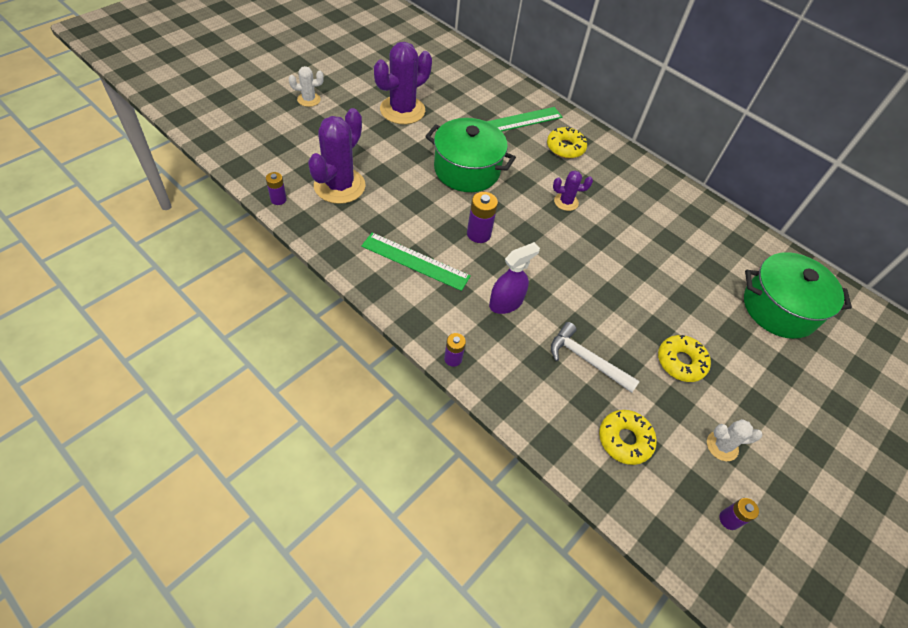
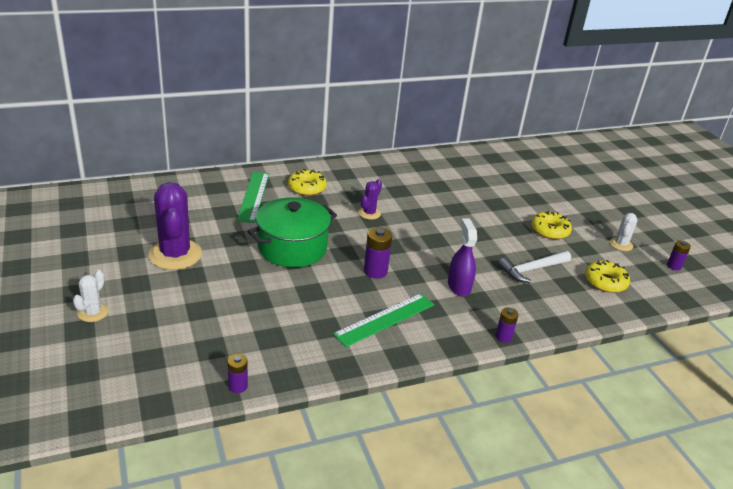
camera: 60 degrees left, 20 degrees down
(339, 186) = (252, 334): purple cactus -> none
(779, 308) = (522, 173): green pot -> none

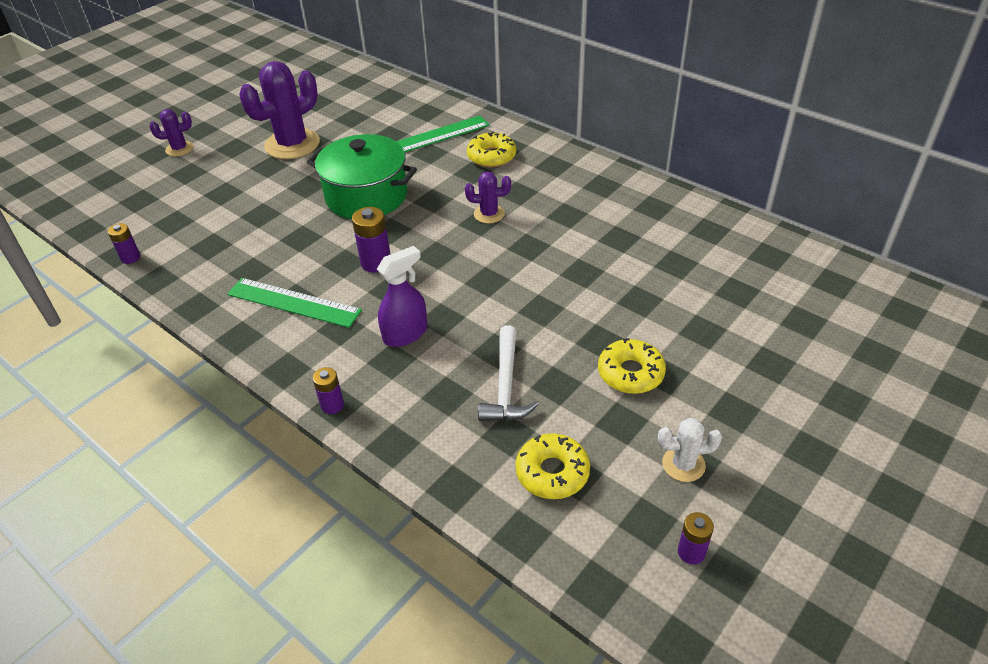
camera: 65 degrees right, 10 degrees up
(93, 312) = (179, 149): white cactus -> purple cactus
(532, 270) = (506, 385): white hammer -> white hammer turned 120 degrees counterclockwise

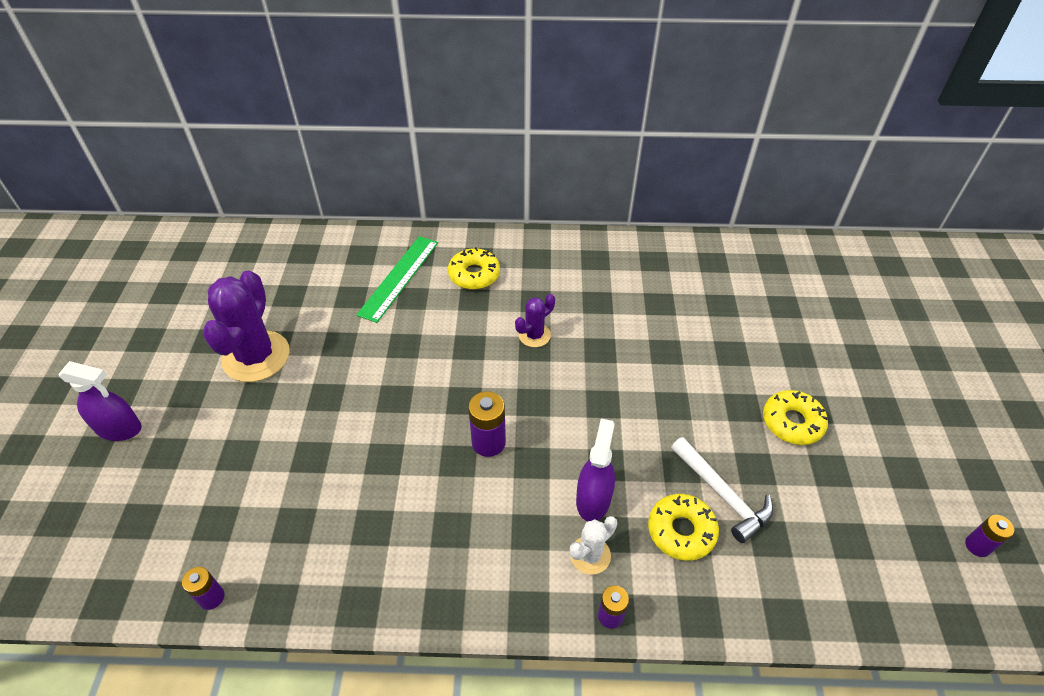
camera: 40 degrees left, 5 degrees up
(179, 149) = (119, 428): purple cactus -> purple spray bottle
(293, 302) = (456, 534): green ruler -> none
(366, 196) = (401, 376): green pot -> none
(552, 472) = (834, 549): yellow donut -> yellow donut (681, 531)
(683, 464) = (901, 477): white cactus -> white cactus (590, 555)

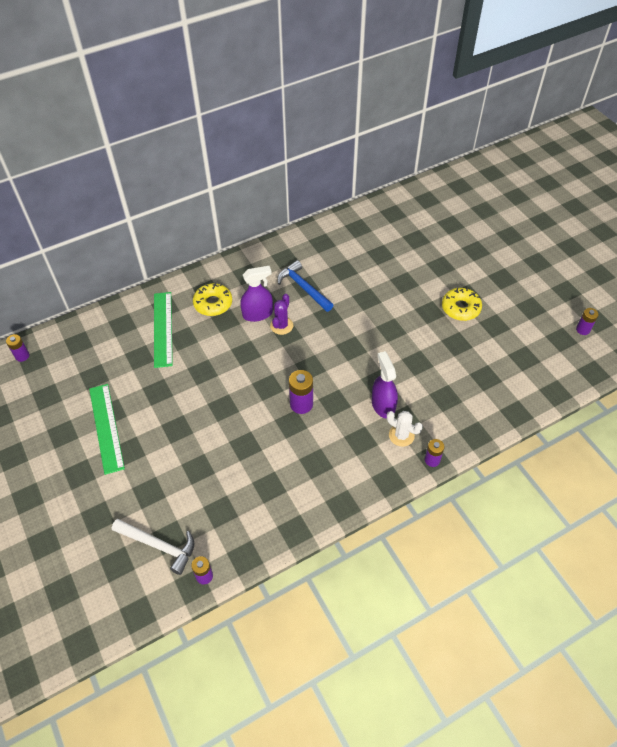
camera: 30 degrees left, 5 degrees up
(119, 428) = (50, 520): purple spray bottle -> purple spray bottle (258, 314)
(241, 242) = (22, 356): none -> purple battery
(256, 356) = (106, 427): purple cactus -> green ruler
(590, 555) = (401, 435): white cactus -> white cactus turned 75 degrees counterclockwise
(593, 303) = (303, 288): none -> blue hammer
(681, 531) = (440, 397): yellow donut -> none
(722, 494) = (449, 366): white hammer -> white hammer (159, 545)

